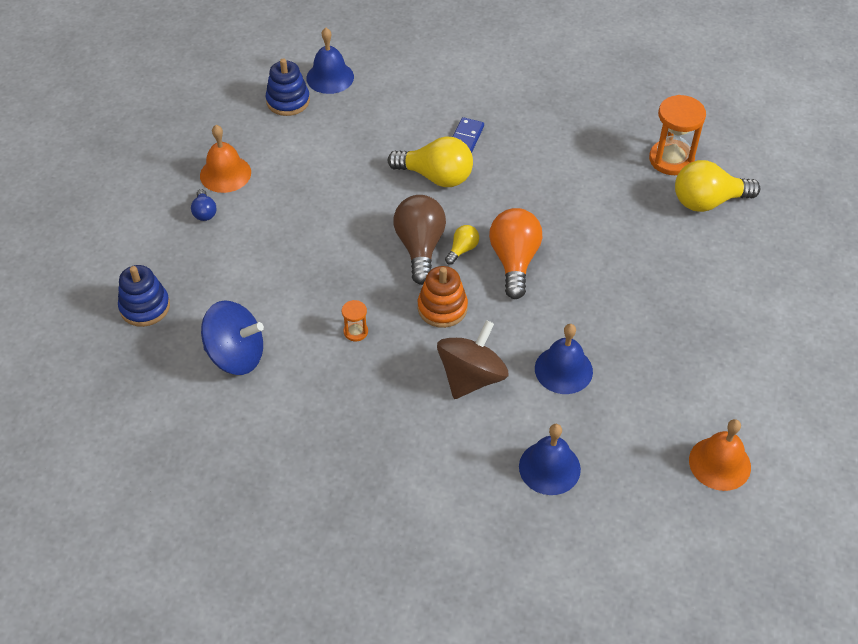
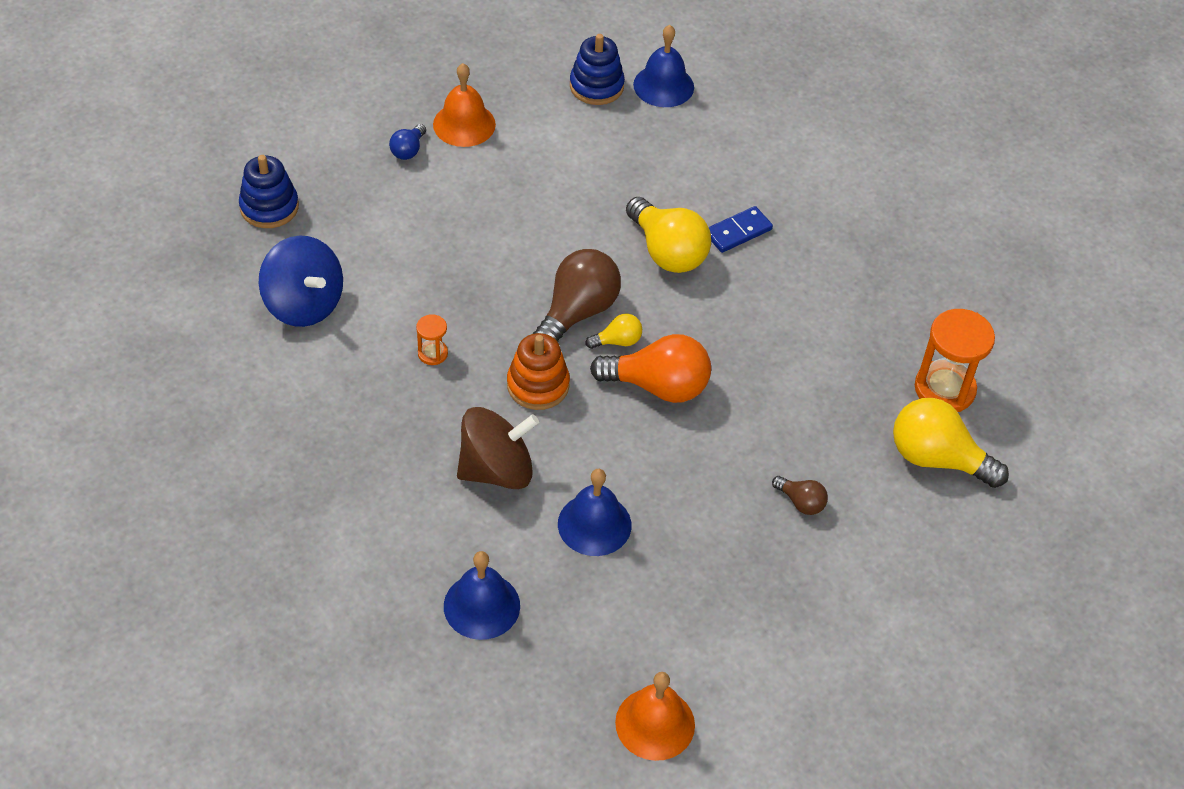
camera: 35 degrees right, 0 degrees up
(514, 261) = (658, 386): orange light bulb -> orange light bulb turned 60 degrees clockwise
(663, 275) = (801, 502): none -> brown light bulb

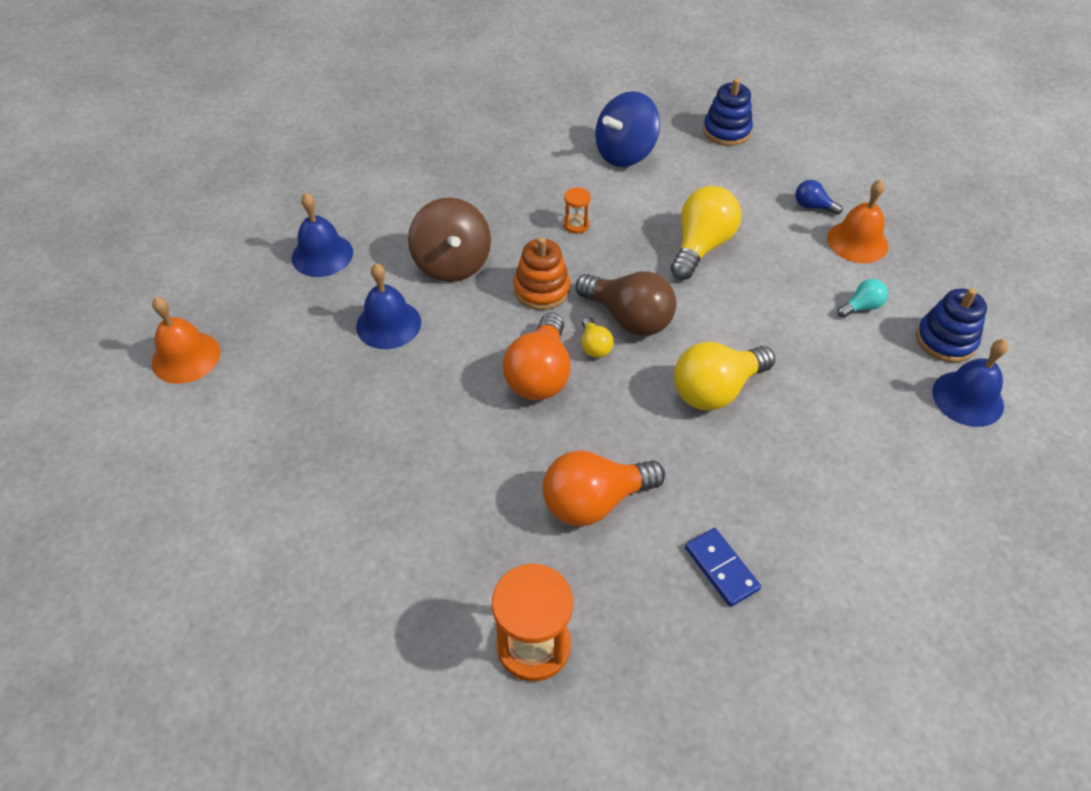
camera: 95 degrees right, 0 degrees up
(556, 135) = (861, 307): none -> turquoise light bulb
(738, 232) = (754, 454): blue domino -> blue domino (721, 568)
(801, 502) = (391, 482): brown light bulb -> none
(802, 346) = (594, 501): none -> orange light bulb
(937, 459) = (433, 622): yellow light bulb -> yellow light bulb (701, 246)

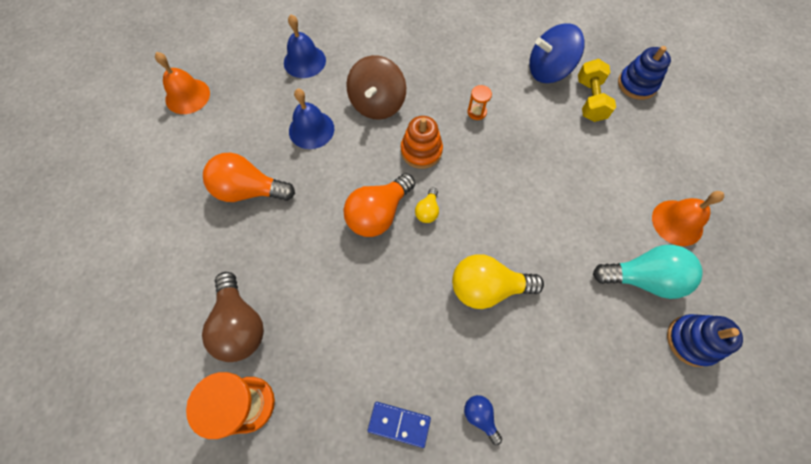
camera: 30 degrees right, 15 degrees up
(594, 501) = (351, 325): orange light bulb -> orange light bulb (249, 190)
(628, 318) = (464, 201): brown light bulb -> brown light bulb (240, 324)
(690, 164) = (590, 100): none -> yellow dumbbell
(701, 246) = (553, 170): yellow light bulb -> none
(721, 568) = (399, 424): blue domino -> blue domino turned 75 degrees counterclockwise
(812, 206) = (661, 176): blue light bulb -> blue light bulb (480, 416)
(861, 307) = (642, 278): turquoise light bulb -> turquoise light bulb, size x2.03
(967, 398) = (675, 399): blue bell -> none

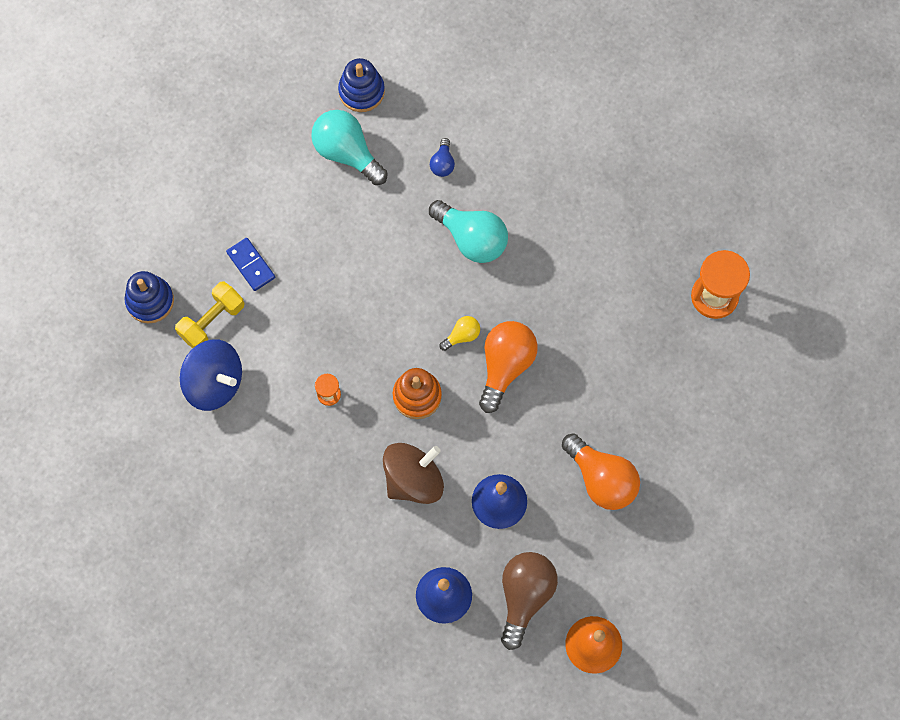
camera: 140 degrees left, 5 degrees up
(240, 324) = (685, 360): brown light bulb -> brown light bulb (525, 596)
(378, 213) = (505, 366): orange light bulb -> orange light bulb turned 60 degrees counterclockwise
(399, 424) = (617, 203): blue domino -> blue domino (251, 265)
(480, 416) = (557, 164): blue light bulb -> blue light bulb (442, 163)
(487, 287) = (472, 239): yellow light bulb -> turquoise light bulb
(677, 222) = (270, 166): orange bell -> none

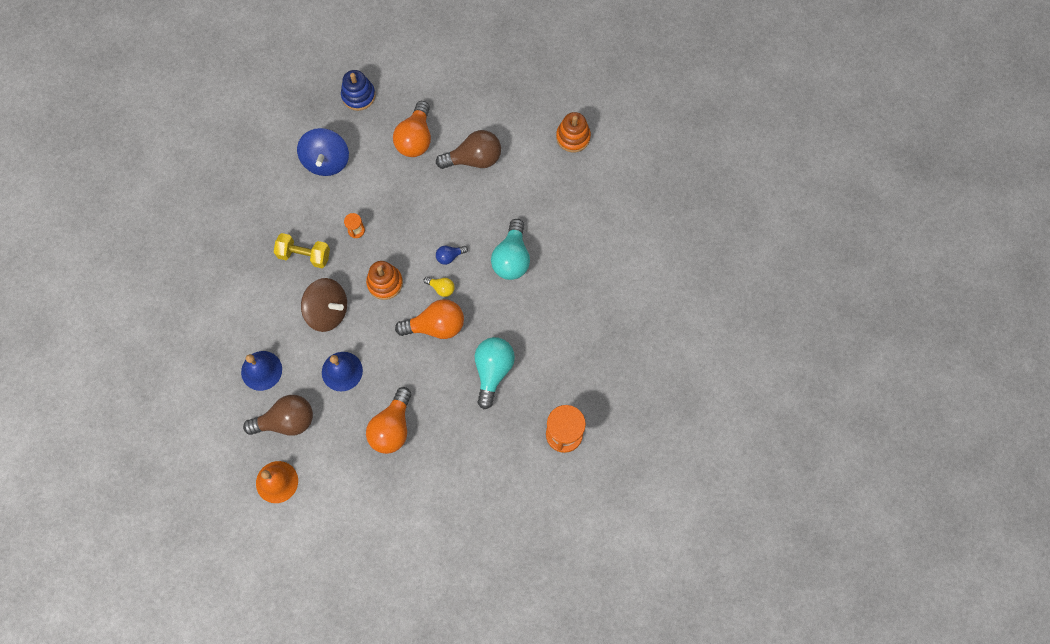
camera: 60 degrees right, 0 degrees up
(212, 321) = (365, 137): yellow dumbbell -> yellow dumbbell (304, 255)
(251, 265) = (415, 138): blue domino -> orange light bulb
(320, 213) = (474, 159): none -> brown light bulb
(347, 153) = (525, 152): turquoise light bulb -> turquoise light bulb (493, 371)
(361, 91) = (573, 137): blue stacking toy -> orange stacking toy
(442, 163) = (553, 212): blue light bulb -> blue light bulb (449, 256)

